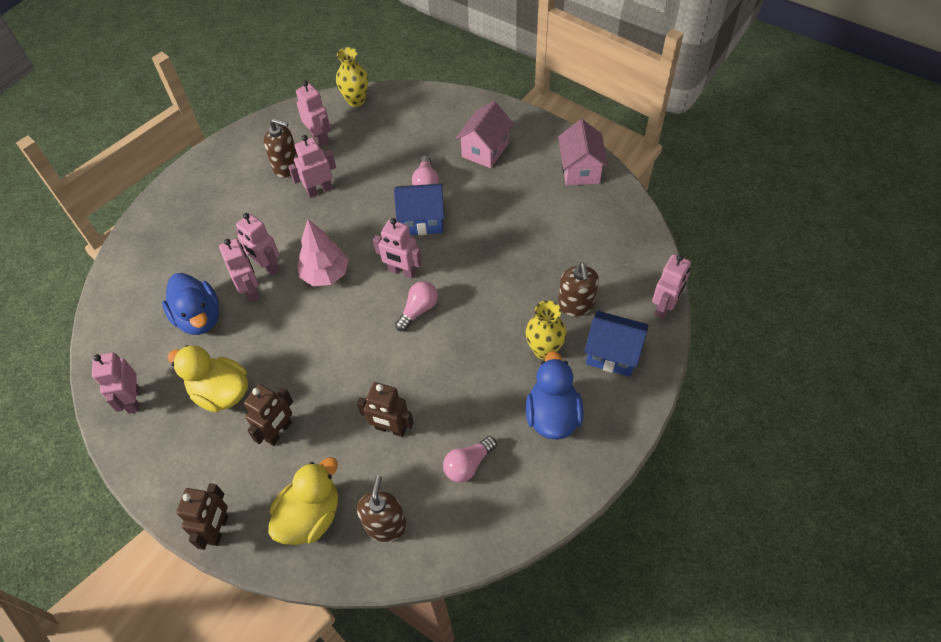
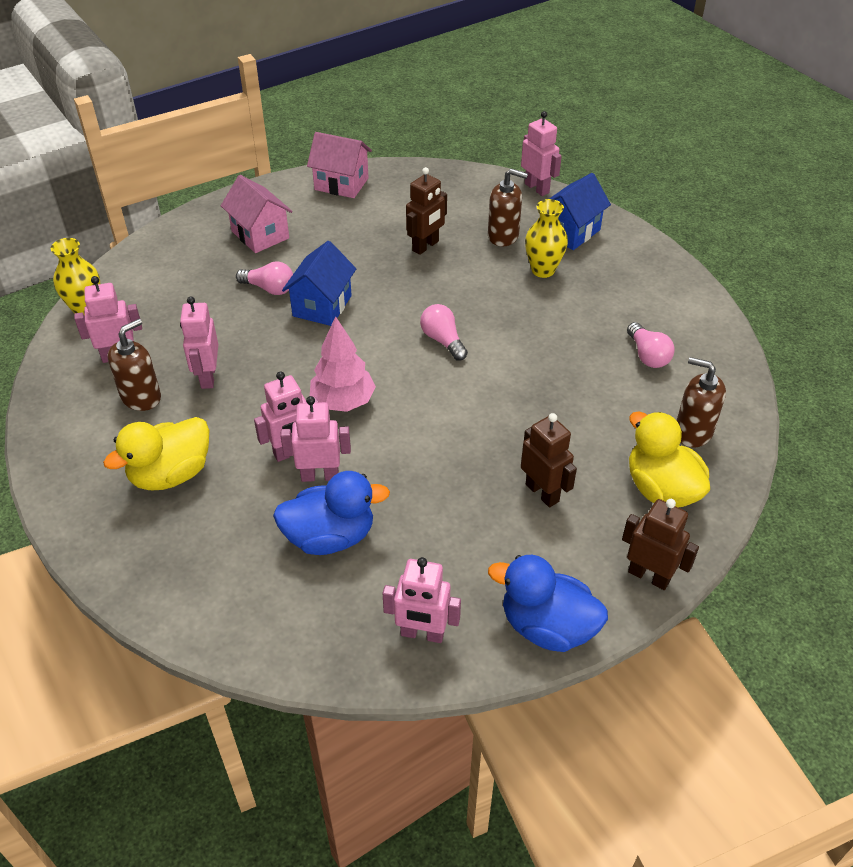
camera: 70 degrees left, 10 degrees down
(221, 392) = (460, 536): yellow duck -> yellow duck (171, 474)
(390, 429) = (581, 399): brown robot -> brown robot (425, 246)
(402, 271) = (382, 339): pink robot -> none
(552, 415) = (618, 286): blue duck -> blue duck (547, 626)

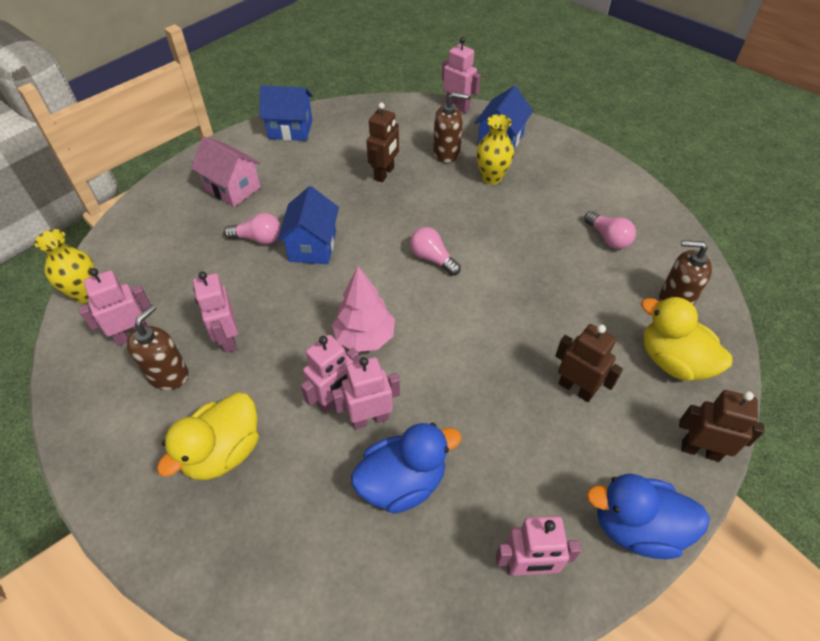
camera: 15 degrees left, 5 degrees up
(341, 184) = (290, 129): pink house -> blue house

